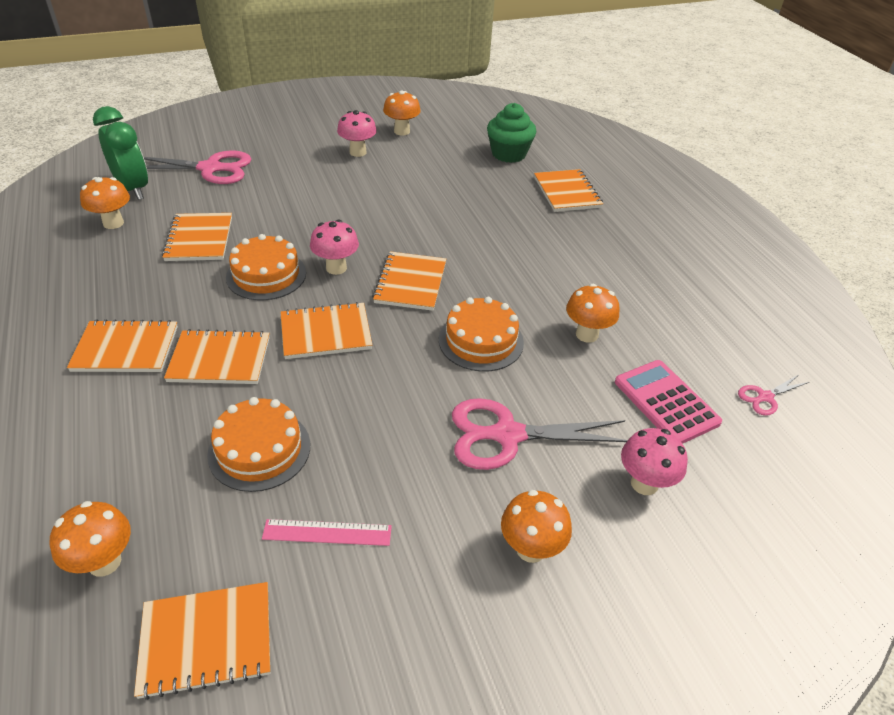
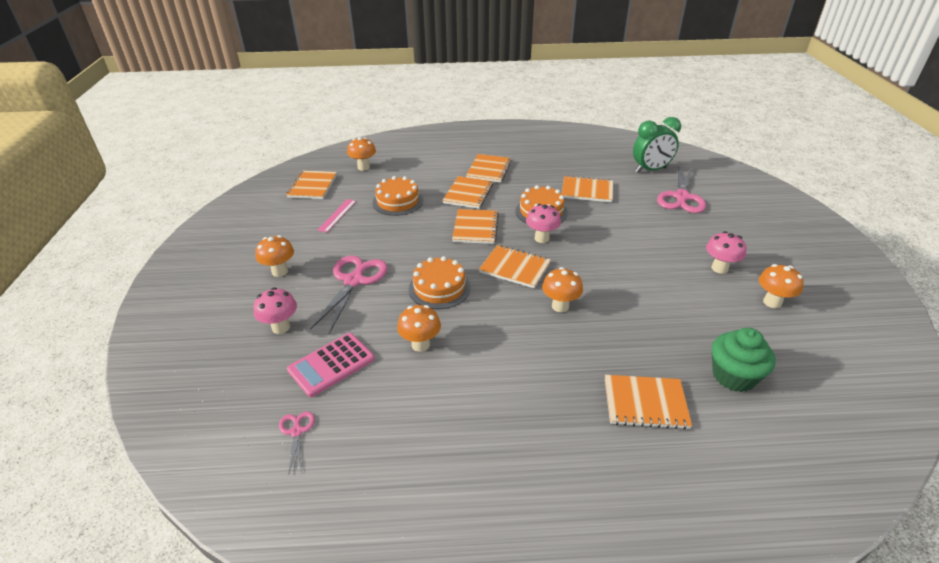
camera: 110 degrees right, 5 degrees down
(113, 223) = (609, 164): orange mushroom -> orange mushroom (560, 306)
(666, 402) = (331, 364): pink calculator -> pink calculator turned 150 degrees clockwise

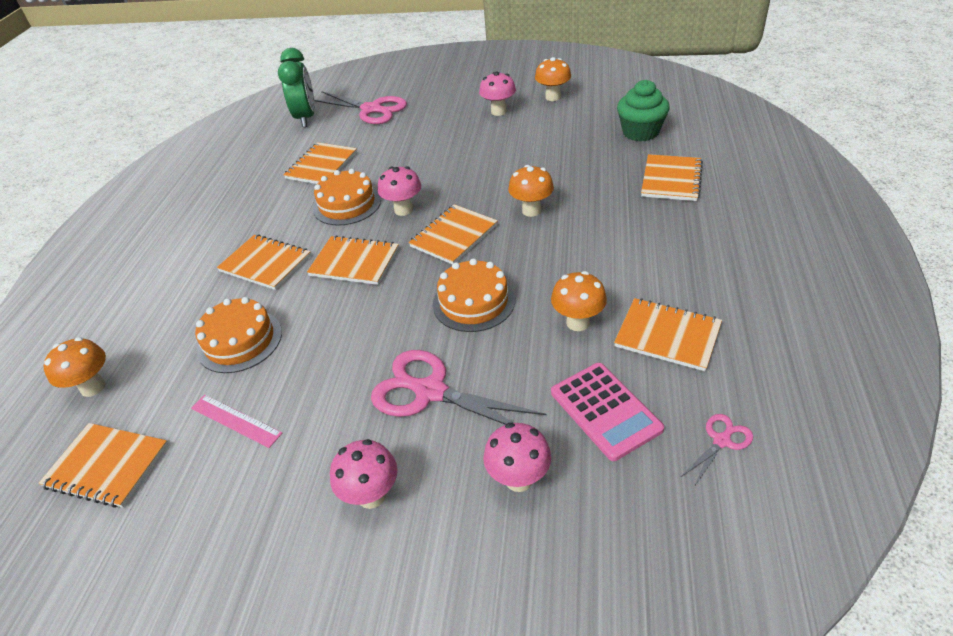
camera: 75 degrees left, 5 degrees up
(280, 271) = (371, 495): orange mushroom -> pink mushroom
(297, 431) = (722, 441): pink scissors -> pink scissors turned 135 degrees clockwise
(489, 169) = (213, 239): orange notebook -> orange notebook (667, 336)

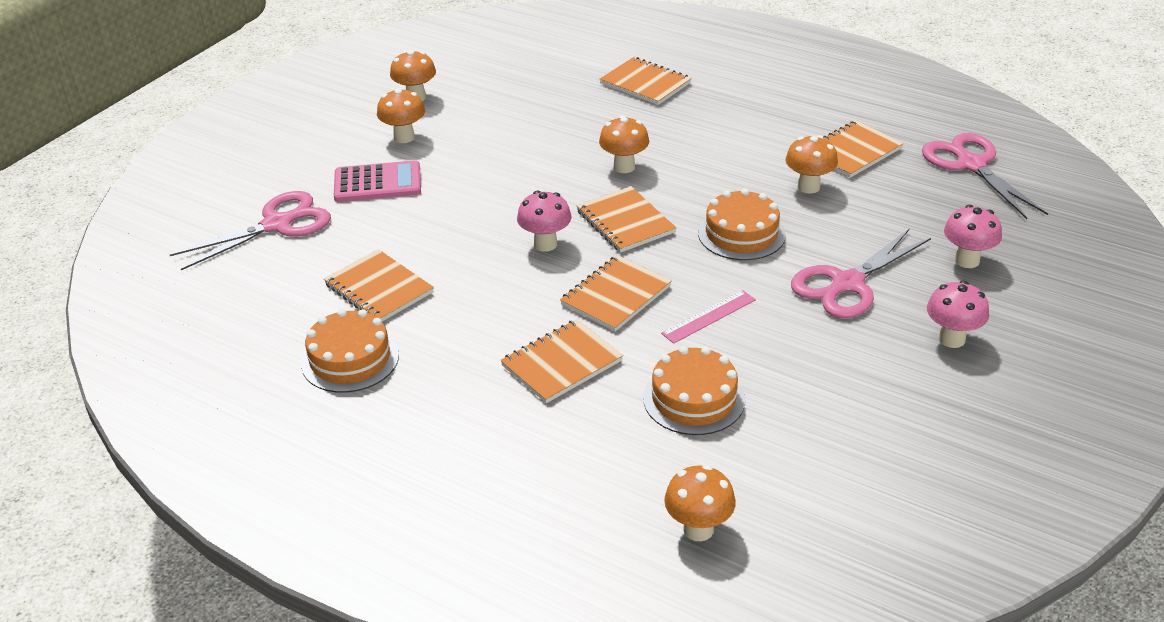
camera: 70 degrees left, 5 degrees down
(107, 466) = (835, 516): orange notebook -> none
(235, 420) = (818, 413): pink ruler -> pink ruler (709, 316)
(306, 118) = (228, 283): green clock -> none
(347, 204) = (493, 282): orange cake -> orange cake (350, 359)
(499, 111) = (404, 137): pink mushroom -> orange mushroom
(605, 410) = (917, 203): pink calculator -> pink calculator (377, 183)
(640, 132) = (548, 72): green cupcake -> none
(722, 441) = (971, 164): pink scissors -> pink scissors, size x2.07

